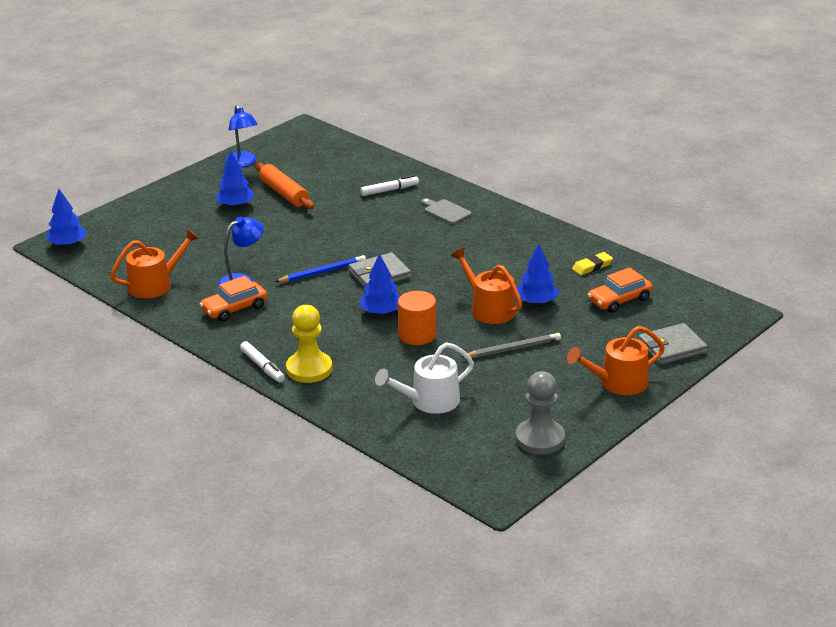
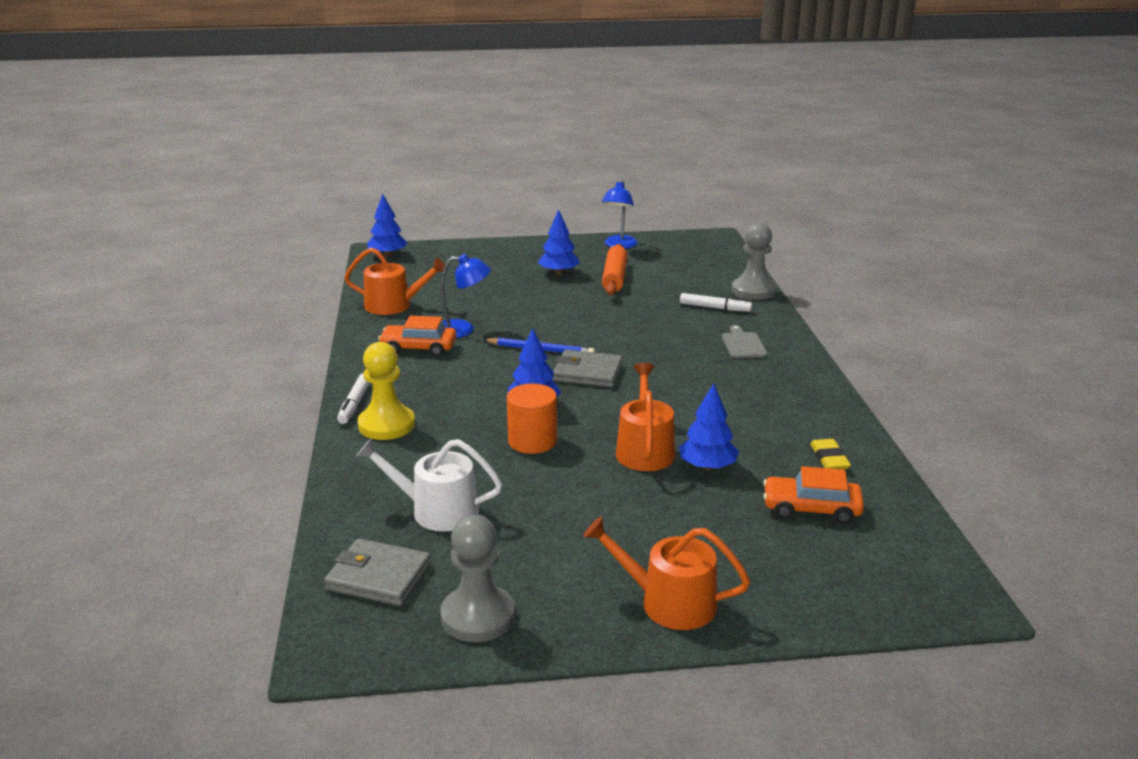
camera: 40 degrees right, 5 degrees down
(395, 165) = (753, 291): none -> grey pawn
(513, 349) = (606, 502): grey pencil -> none
(592, 266) = (829, 458): yellow eraser -> yellow eraser turned 75 degrees clockwise
(672, 347) = (801, 596): grey wallet -> grey wallet (379, 577)

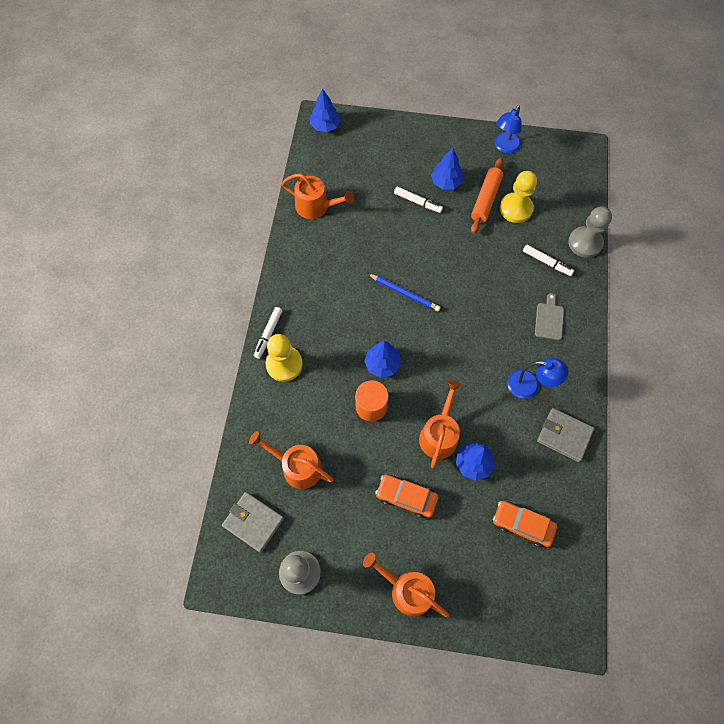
camera: 15 degrees right, 40 degrees up
(418, 348) = (322, 271): orange car -> orange car (406, 497)
(437, 510) = (297, 467): white watering can -> orange watering can
(463, 329) = (357, 252): blue lamp -> blue lamp (530, 386)
(529, 288) = (417, 202): none -> white marker
(588, 372) = (429, 331): grey wallet -> grey wallet (564, 435)
(655, 279) = (516, 209): none -> yellow pawn
(829, 458) = (555, 475): yellow eraser -> none

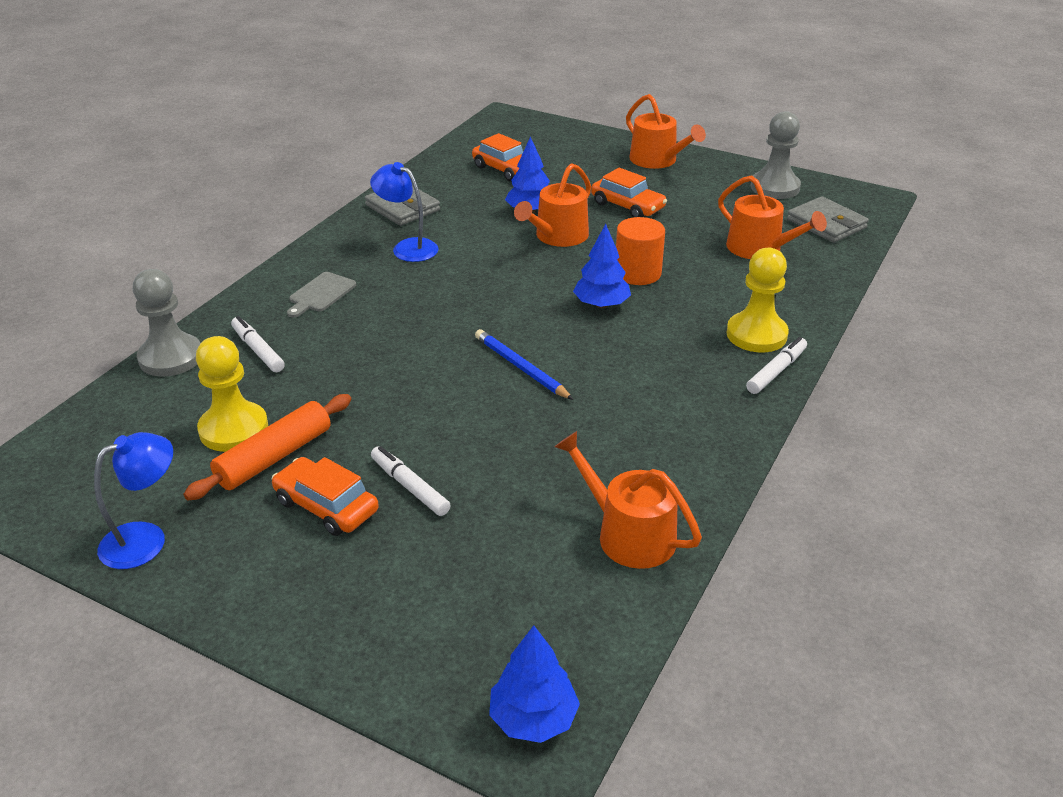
camera: 160 degrees left, 30 degrees down
(446, 182) = (326, 506): blue tree -> orange car

